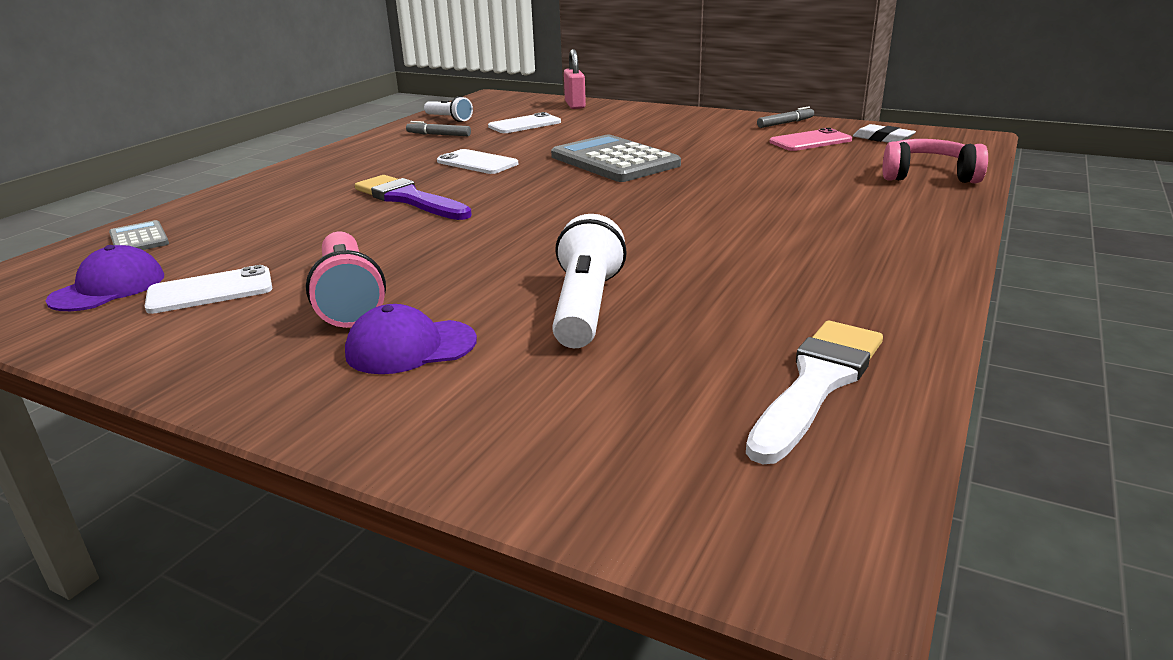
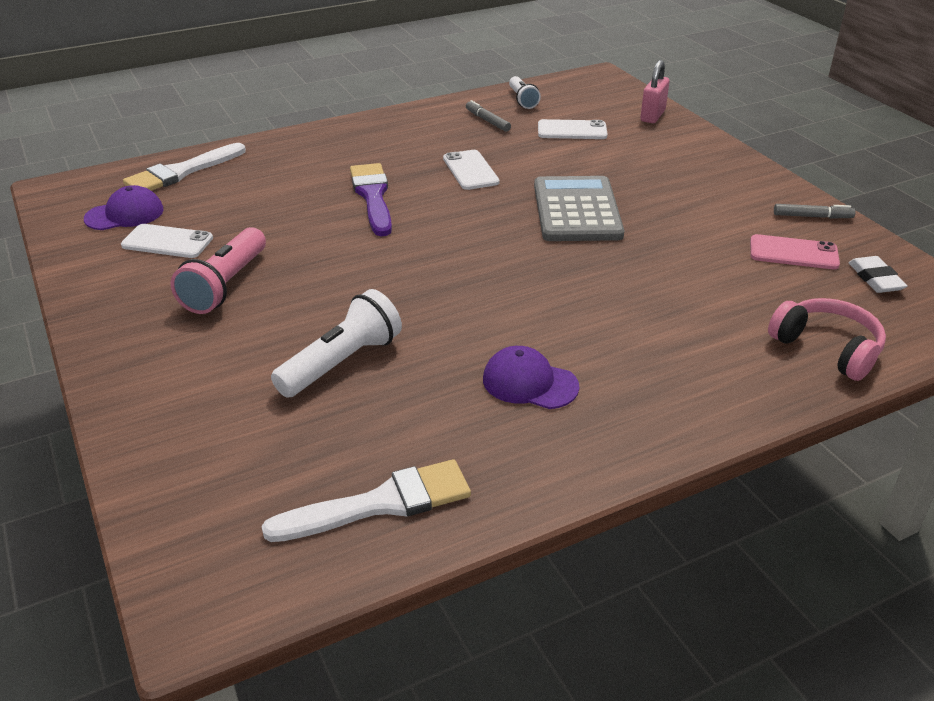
camera: 35 degrees right, 10 degrees up
(139, 239) = (181, 172): grey calculator -> white brush
(410, 347) = (209, 345): purple cap -> purple cap (529, 383)

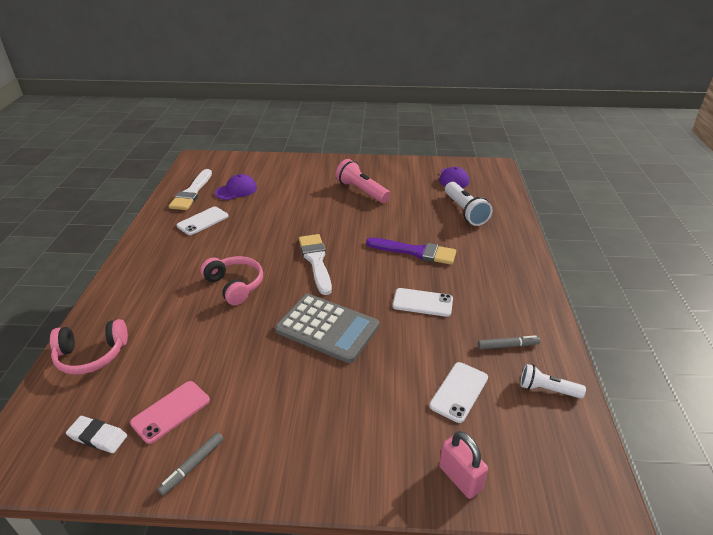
camera: 120 degrees right, 0 degrees up
(167, 242) = (415, 184): white phone -> white phone (203, 221)
(181, 172) = (494, 199): white brush -> white brush (316, 261)
(342, 362) = (274, 204): white flashlight -> white flashlight (465, 211)
(529, 383) = (203, 243): purple cap -> purple cap (236, 190)
(585, 302) = (235, 285): none -> pink headphones

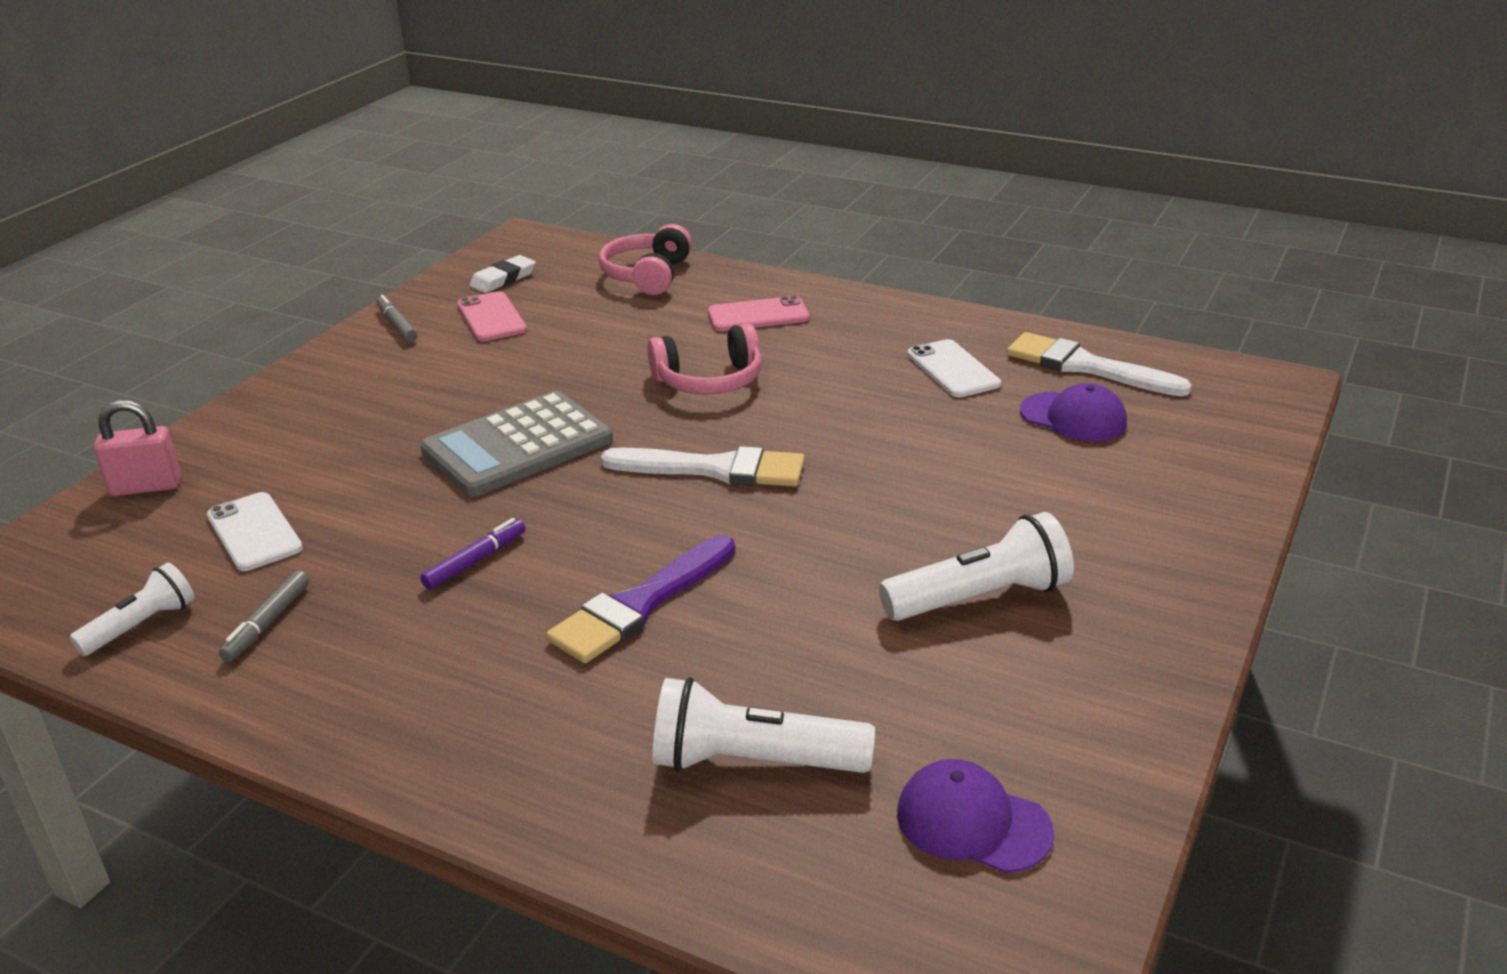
camera: 115 degrees right, 5 degrees down
(152, 290) = (758, 315): none -> pink phone
(236, 190) = (1073, 417): purple cap -> purple cap turned 45 degrees counterclockwise
(361, 191) = (980, 597): pink flashlight -> white flashlight
(422, 302) = (475, 561): white phone -> purple marker

